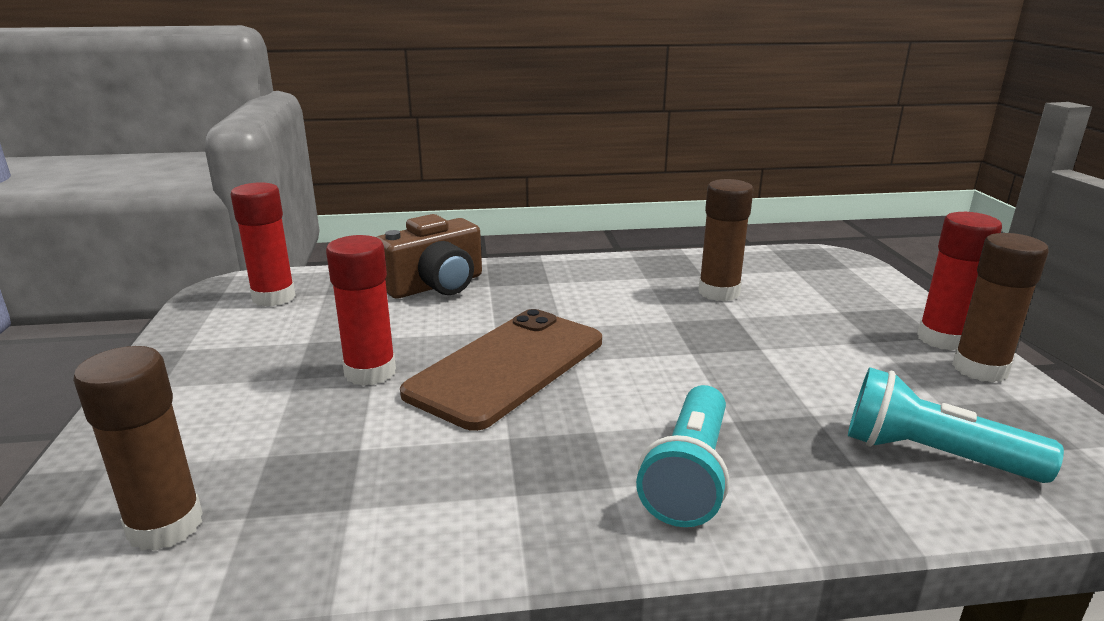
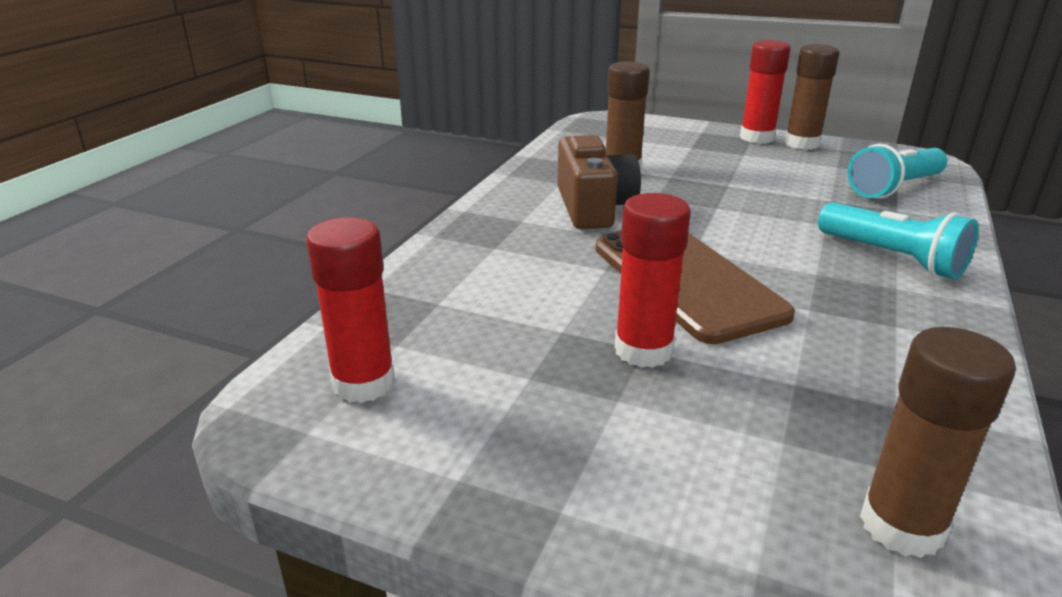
camera: 60 degrees left, 5 degrees up
(435, 285) = (461, 273): brown camera -> brown camera (593, 207)

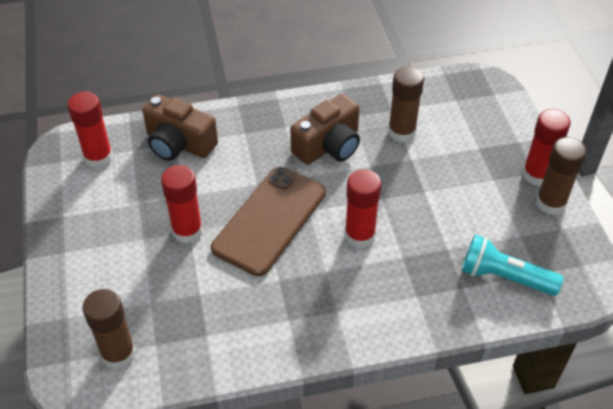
camera: 55 degrees right, 20 degrees up
(445, 299) = (179, 144): none -> brown camera
(769, 235) = (360, 235): none -> red glue stick
(892, 258) = (376, 300): turquoise flashlight -> none

